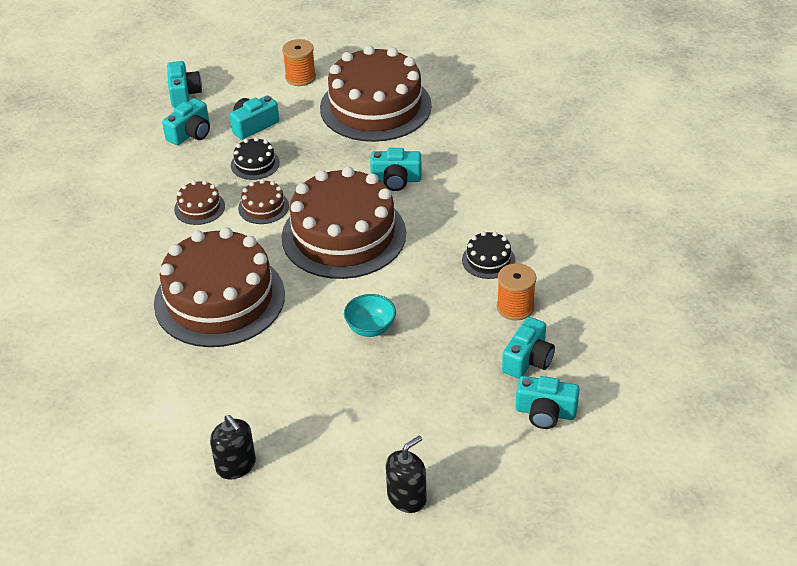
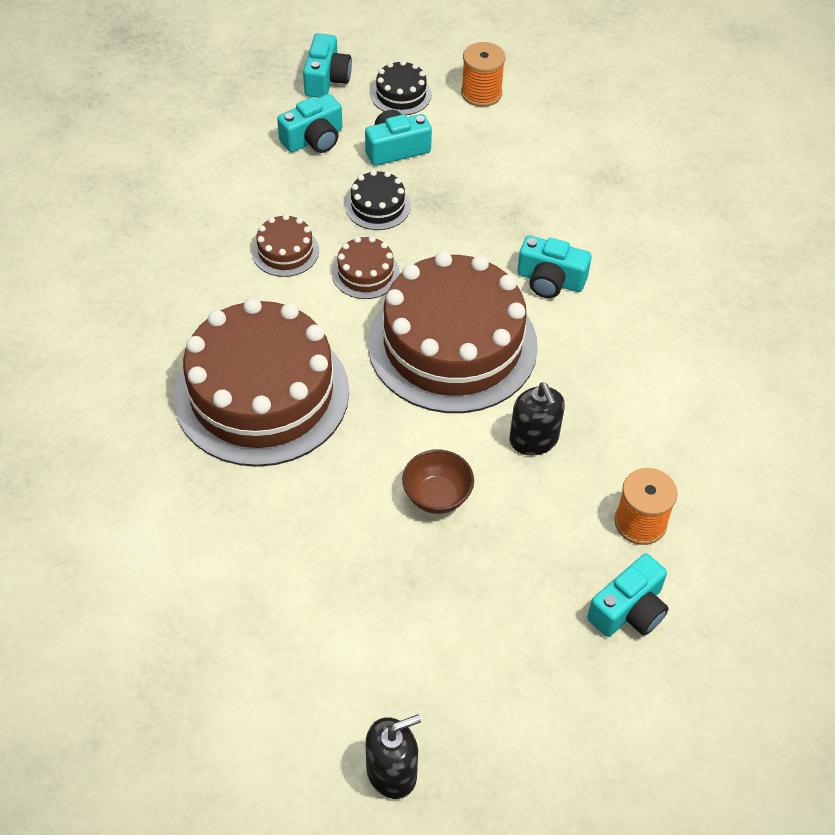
camera: 15 degrees right, 10 degrees up
(236, 465) = (192, 649): black soap dispenser -> black soap dispenser (534, 439)
(370, 328) = (437, 496): turquoise bowl -> brown bowl
(375, 107) = (562, 162): brown cake -> none
(488, 260) = (629, 438): black cake -> black cake (401, 94)
(545, 412) = (623, 701): turquoise camera -> none

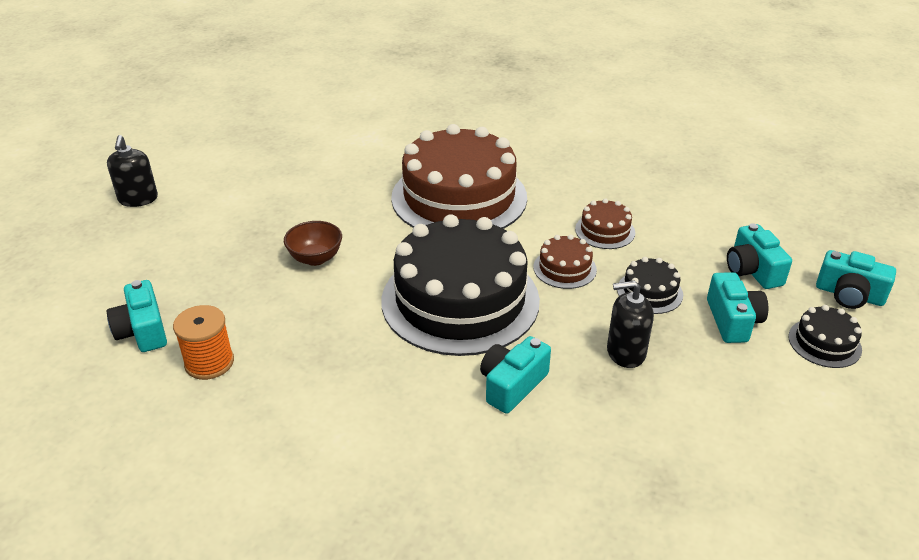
camera: 110 degrees right, 15 degrees down
(452, 344) = (460, 300): brown cake -> black cake
(481, 93) = (828, 409): orange spool -> none
(534, 439) = (333, 322): black soap dispenser -> black soap dispenser (625, 352)

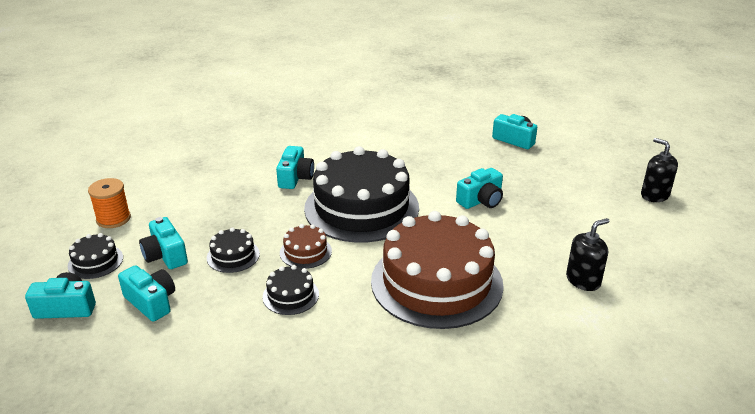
camera: 150 degrees right, 5 degrees down
(209, 362) = (461, 140): orange spool -> orange spool (113, 219)
(315, 258) = (481, 200): brown bowl -> turquoise camera
(605, 231) = (290, 295): brown cake -> black cake
(625, 352) = (236, 213): black soap dispenser -> black soap dispenser (583, 280)

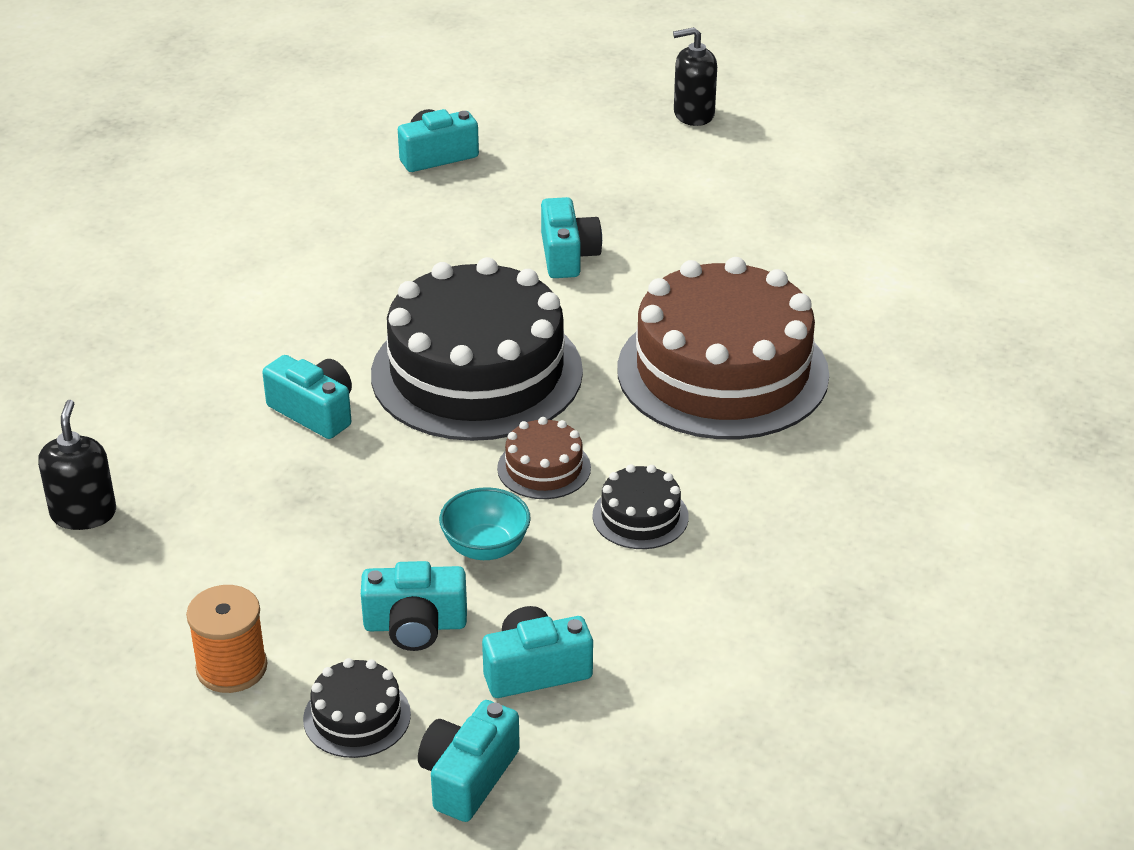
camera: 60 degrees left, 5 degrees up
(233, 256) = (485, 548): black cake -> turquoise bowl
(583, 280) = (816, 254): black soap dispenser -> black soap dispenser (83, 513)

